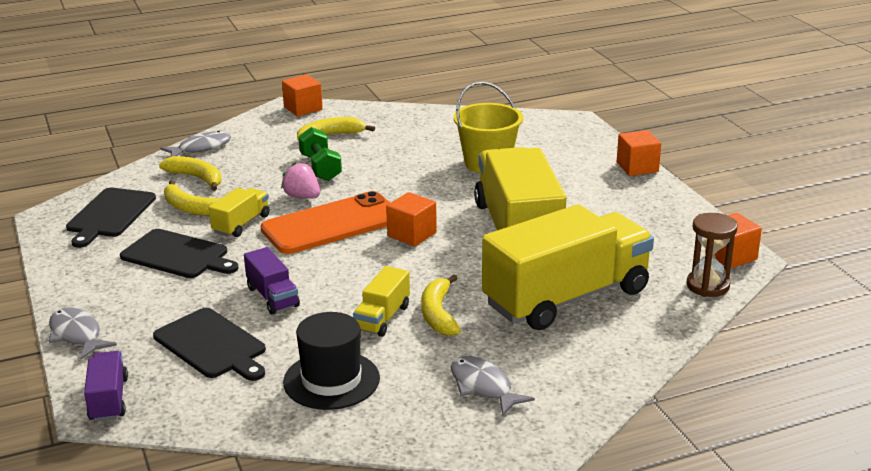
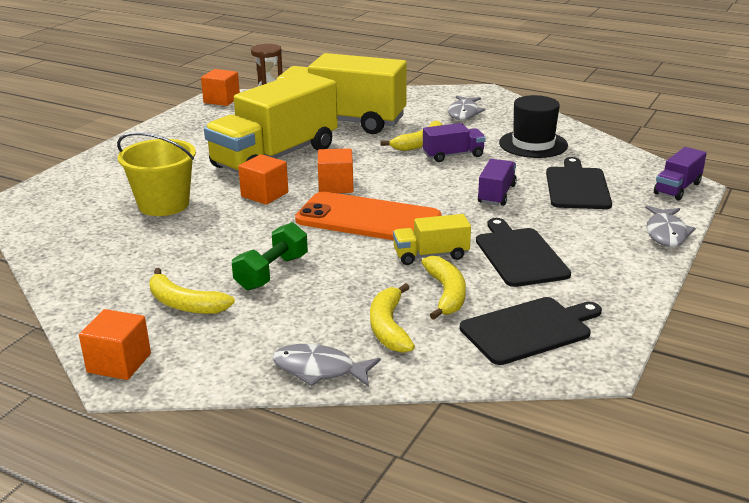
camera: 130 degrees left, 0 degrees up
(302, 197) = (342, 253): pink strawberry -> none
(382, 318) = (453, 155): yellow truck -> purple truck
(637, 167) = (105, 153): orange cube -> orange cube (264, 194)

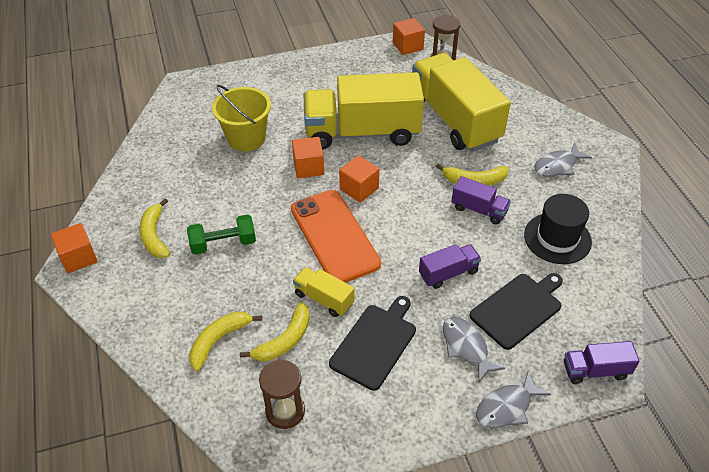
camera: 45 degrees right, 20 degrees up
(319, 370) = (147, 342): grey fish -> grey fish (466, 347)
(529, 330) = (285, 411): black cutting board -> brown hourglass

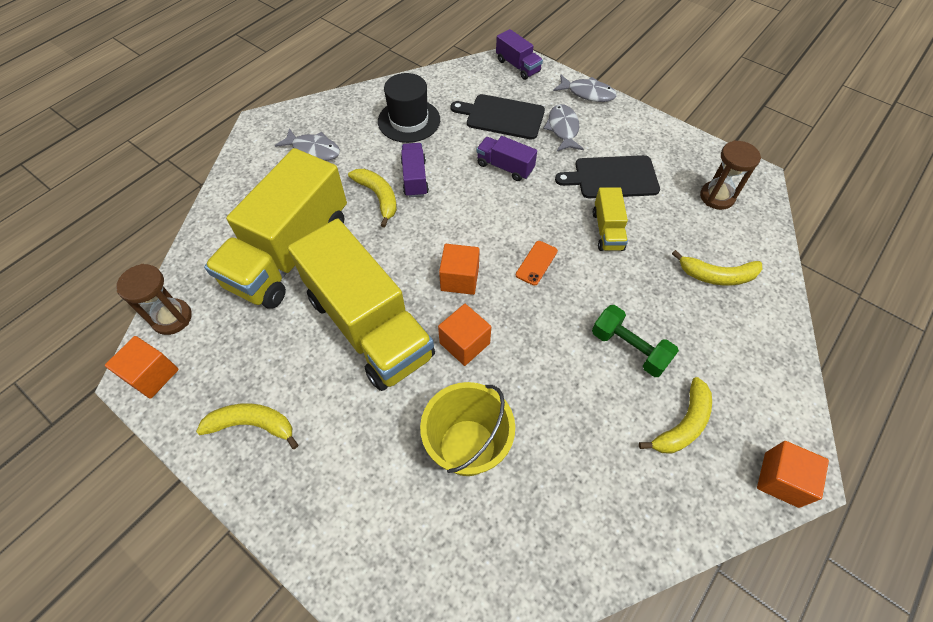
camera: 125 degrees left, 10 degrees up
(284, 340) = (668, 232): yellow banana -> yellow banana (252, 425)
(334, 236) = (536, 263): orange phone -> orange phone, size x0.40
(466, 347) = (563, 129): grey fish -> grey fish turned 150 degrees clockwise

